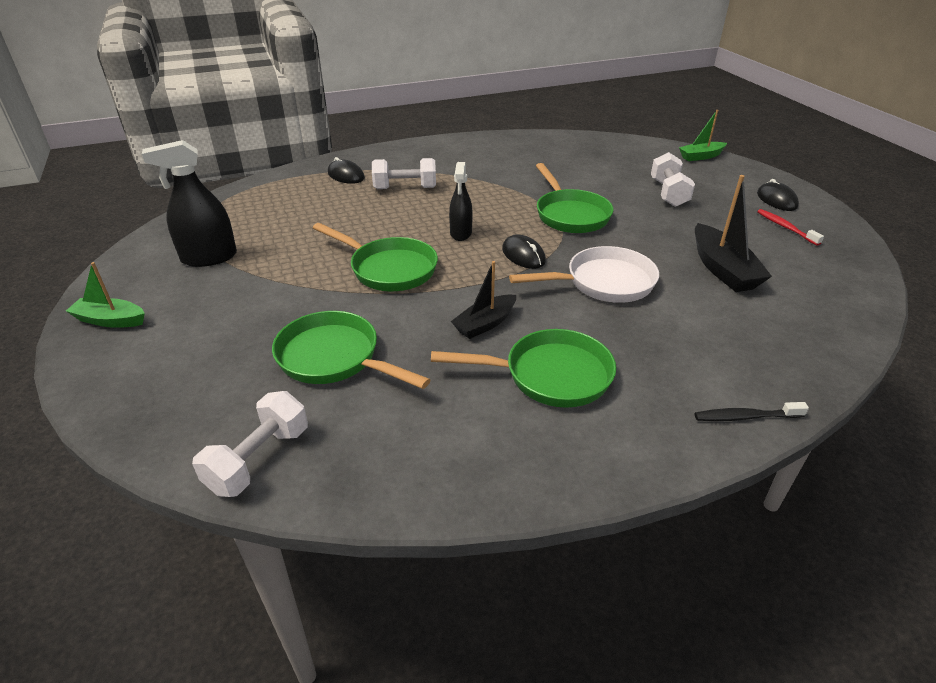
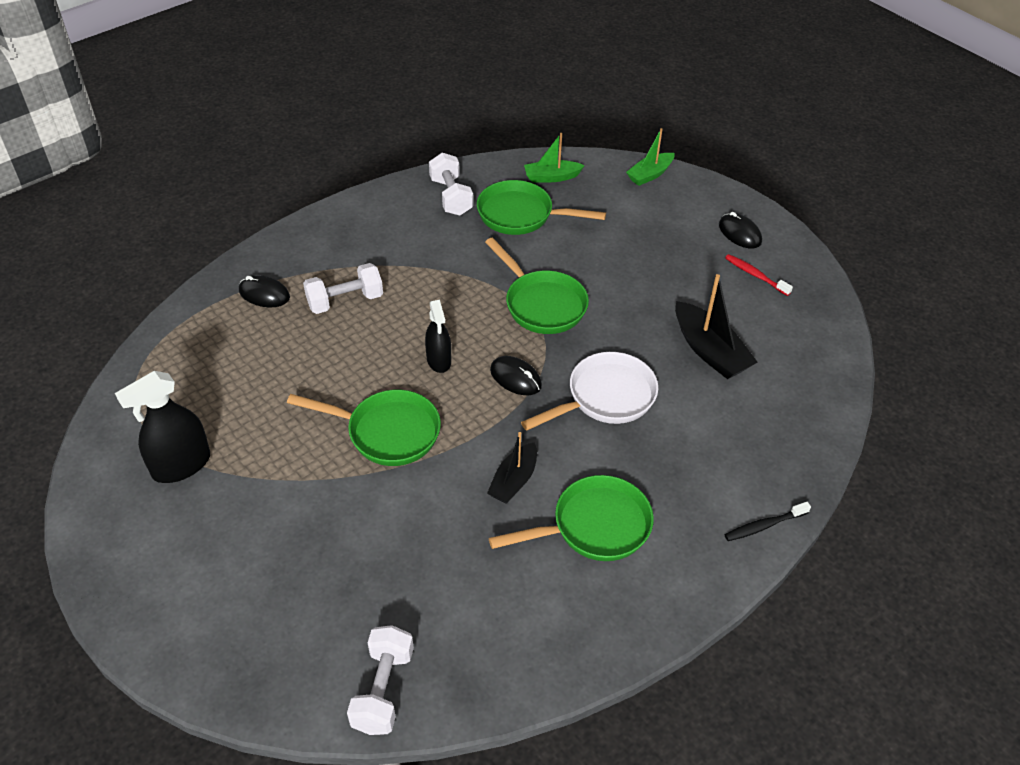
camera: 20 degrees left, 10 degrees up
(110, 320) = (131, 580): green boat -> green boat (551, 177)
(334, 358) = (391, 562): green pan -> green pan (521, 215)
(668, 193) = (632, 246): white dumbbell -> white dumbbell (451, 196)

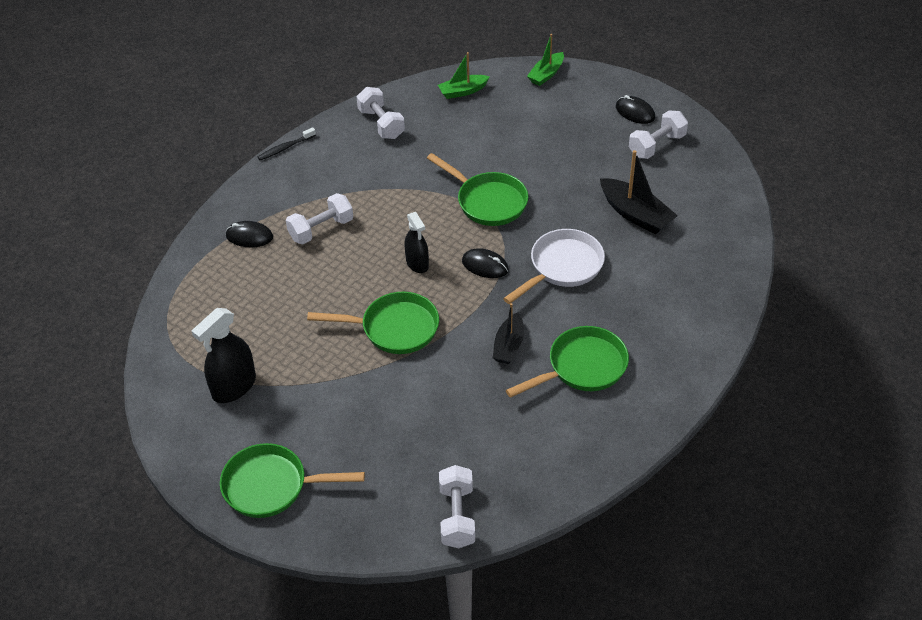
camera: 10 degrees left, 0 degrees up
(521, 215) = (447, 129): green pan -> green pan (272, 486)
(755, 275) = (656, 145): red toothbrush -> white dumbbell
(764, 525) = (712, 340): black toothbrush -> black toothbrush (285, 148)

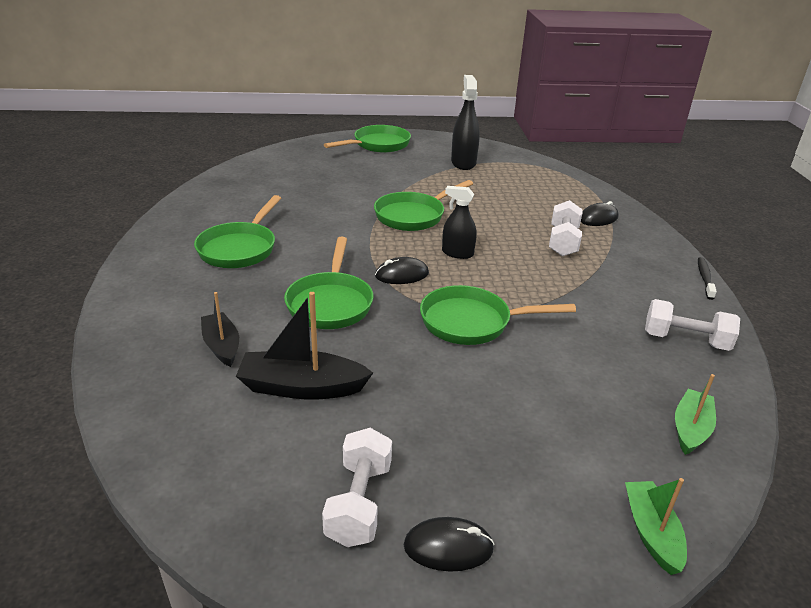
camera: 135 degrees right, 15 degrees down
(457, 516) = (256, 166): white dumbbell -> none
(509, 345) = (315, 238): black boat -> black boat (222, 346)
(562, 267) = (330, 303): white pan -> green pan

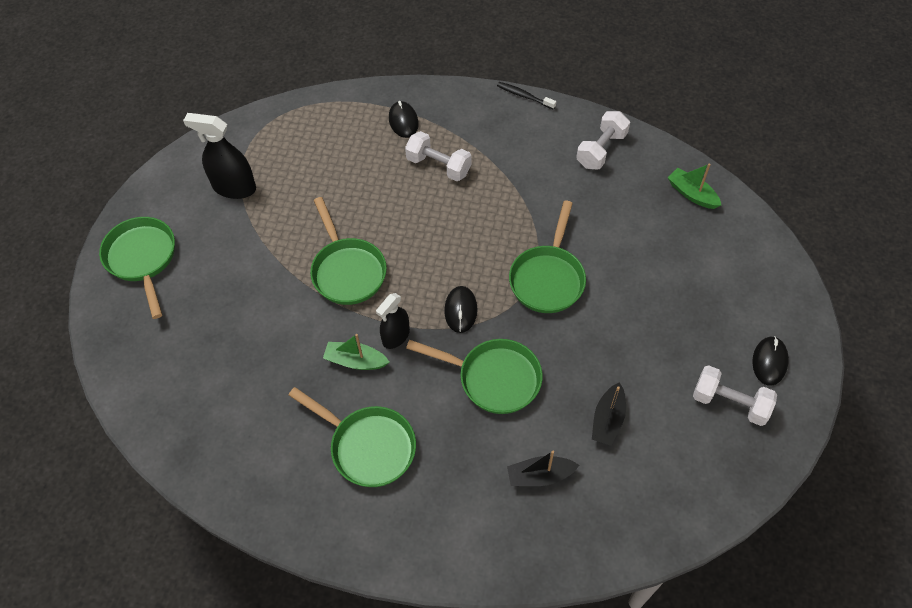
camera: 70 degrees left, 25 degrees up
(302, 387) = (608, 420): black boat -> black boat, size x0.65
(457, 253) = (435, 255): black spray bottle -> black spray bottle (396, 336)
(651, 532) = (770, 255): green boat -> green boat (355, 361)

